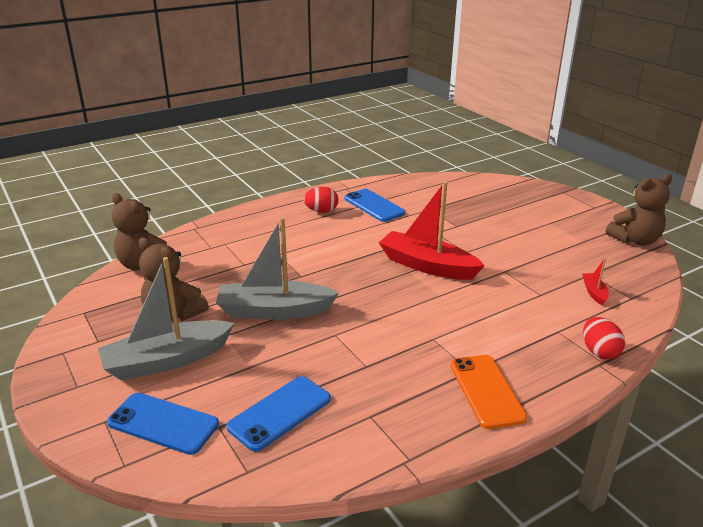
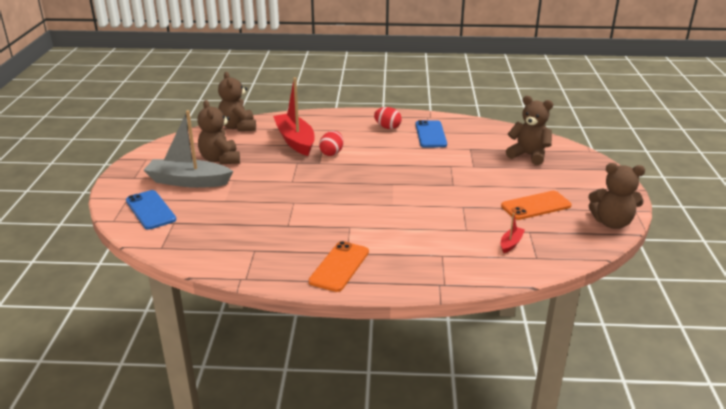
camera: 35 degrees right, 0 degrees up
(274, 311) = (276, 177): grey boat -> none
(280, 413) = (210, 228): blue phone -> none
(427, 266) = (410, 184): red boat -> red boat (295, 141)
(487, 199) = (528, 155): none -> brown teddy bear
(560, 246) = (536, 206): none -> orange phone
(599, 352) = (451, 278): red egg -> red egg (332, 153)

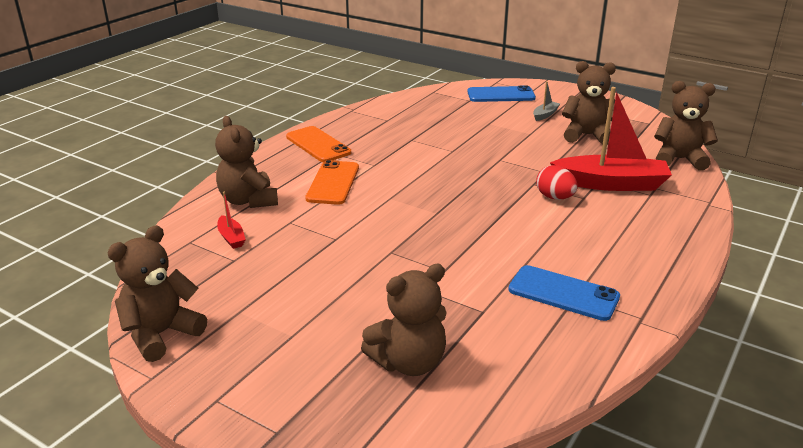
camera: 120 degrees right, 0 degrees up
(188, 181) = (545, 115): grey boat -> grey boat, size x0.43
(387, 127) = (616, 263): red egg -> none
(462, 259) = (248, 200): none -> brown teddy bear
(536, 206) = (273, 292): orange phone -> orange phone (333, 183)

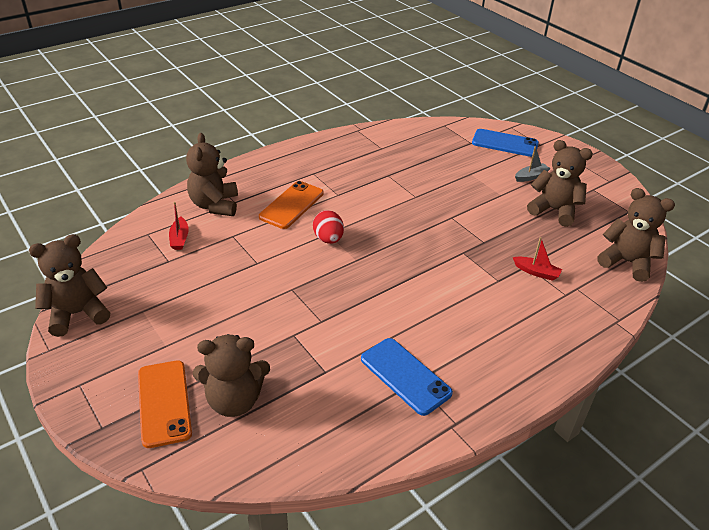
camera: 20 degrees right, 10 degrees up
(318, 145) = (305, 161): orange phone -> orange phone (164, 403)
(555, 197) = (471, 273): red egg -> red egg (328, 239)
(611, 184) = (536, 272): red boat -> red boat, size x0.43

